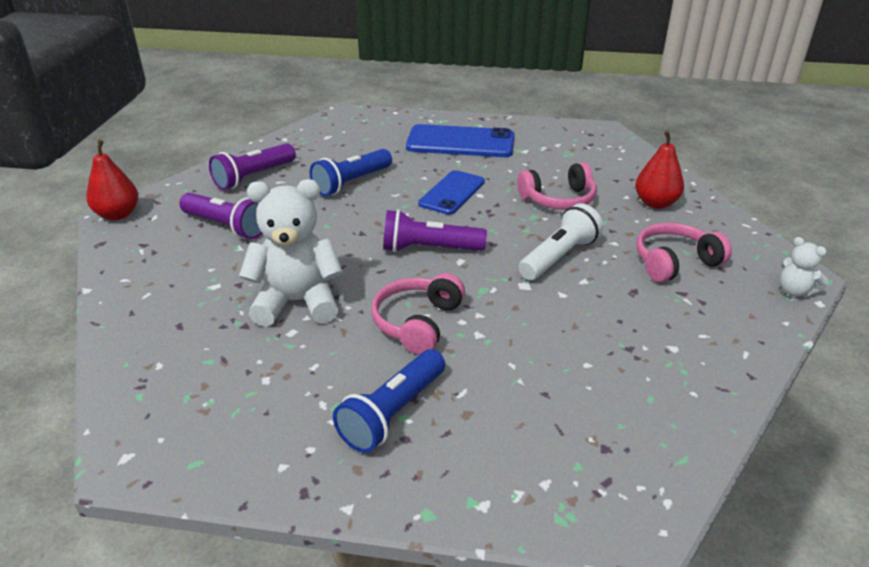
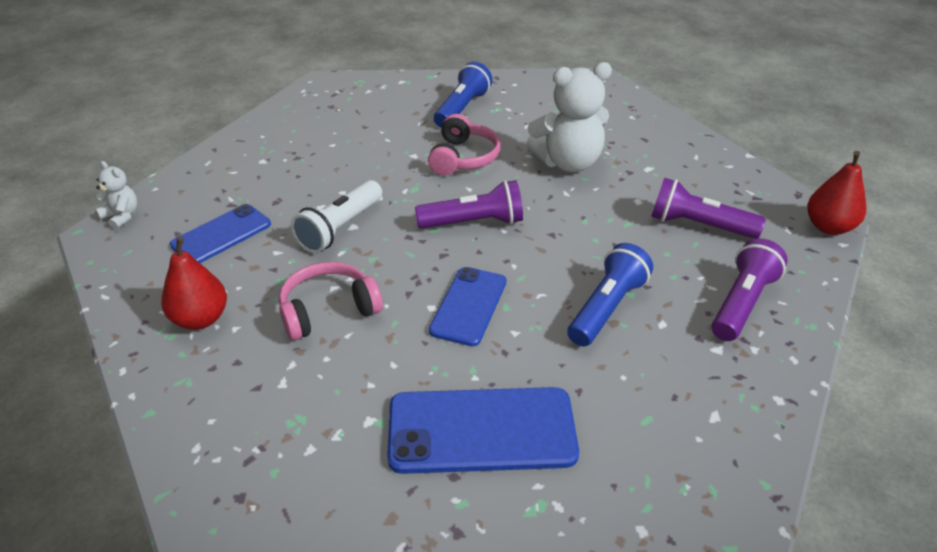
camera: 170 degrees right, 5 degrees up
(675, 262) = (221, 235): pink headphones -> blue phone

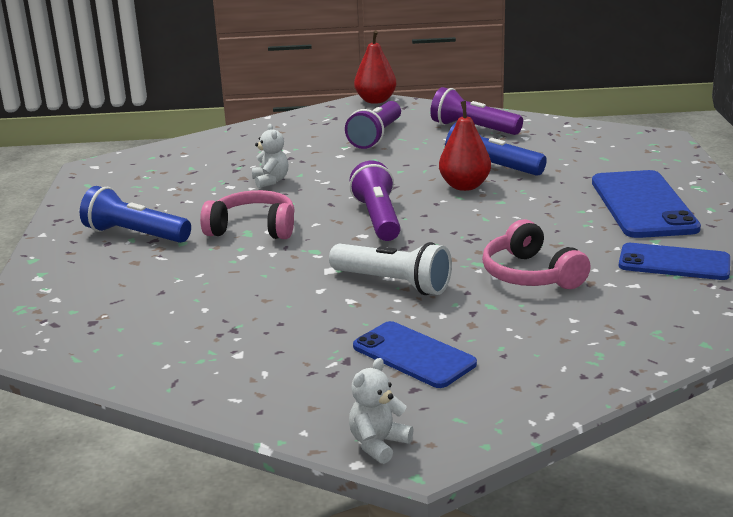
camera: 90 degrees left, 15 degrees down
(201, 319) = (567, 341): red pear -> red pear (464, 186)
(469, 306) = (504, 215): blue phone -> blue phone (674, 263)
(568, 163) = (271, 181): white teddy bear -> white teddy bear, size x0.48

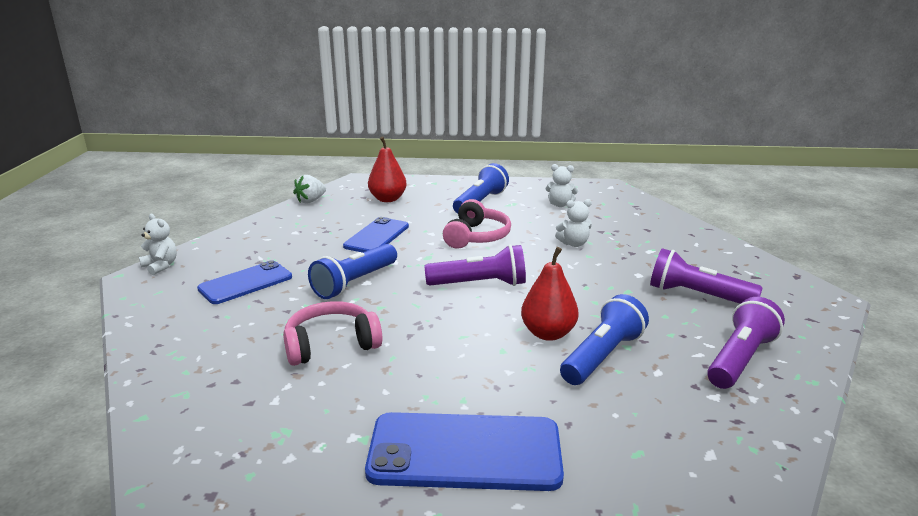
camera: 95 degrees right, 0 degrees up
(102, 366) = (310, 201): none -> white strawberry
(152, 190) = (560, 205): none -> white teddy bear
(375, 100) = (828, 302): red pear -> red pear (387, 199)
(393, 283) = (354, 283): white flashlight -> blue flashlight
(674, 263) = (303, 438): blue phone -> blue phone (377, 236)

